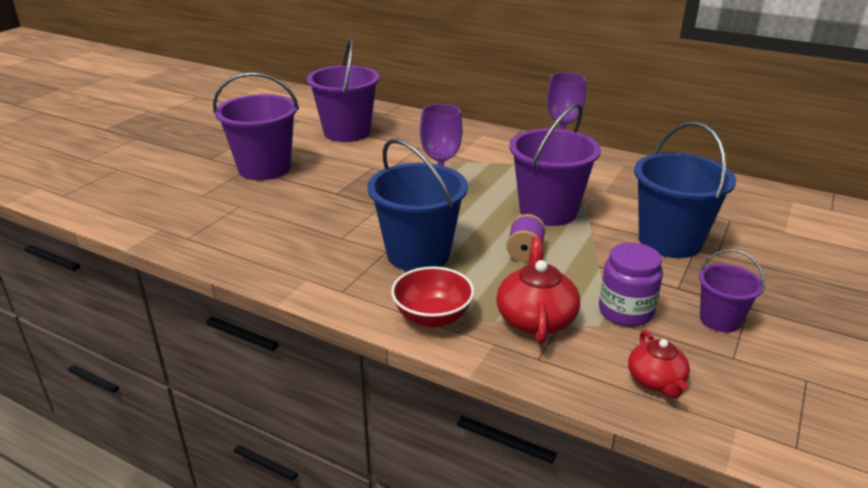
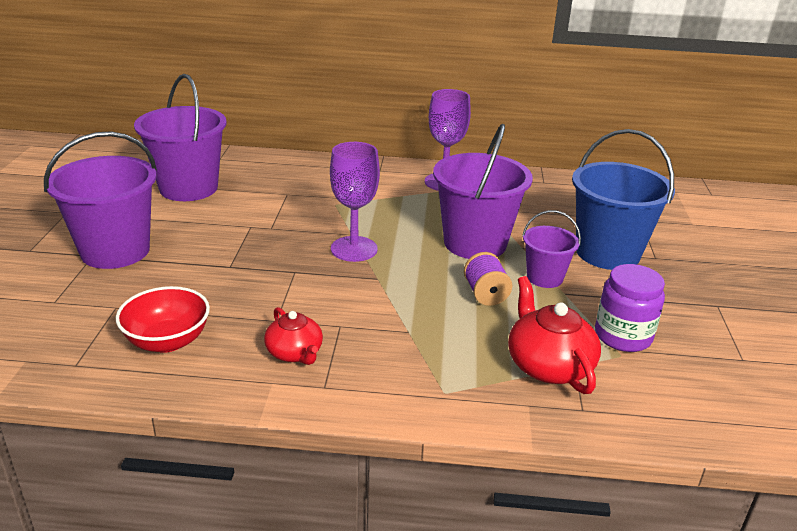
camera: 25 degrees left, 0 degrees up
(418, 254) = (377, 321): blue bucket -> none
(432, 317) = (446, 391): red bowl -> red bowl (167, 341)
(656, 381) = (700, 402): red teapot -> red teapot (295, 353)
(720, 320) = (705, 324): purple bucket -> purple bucket (544, 277)

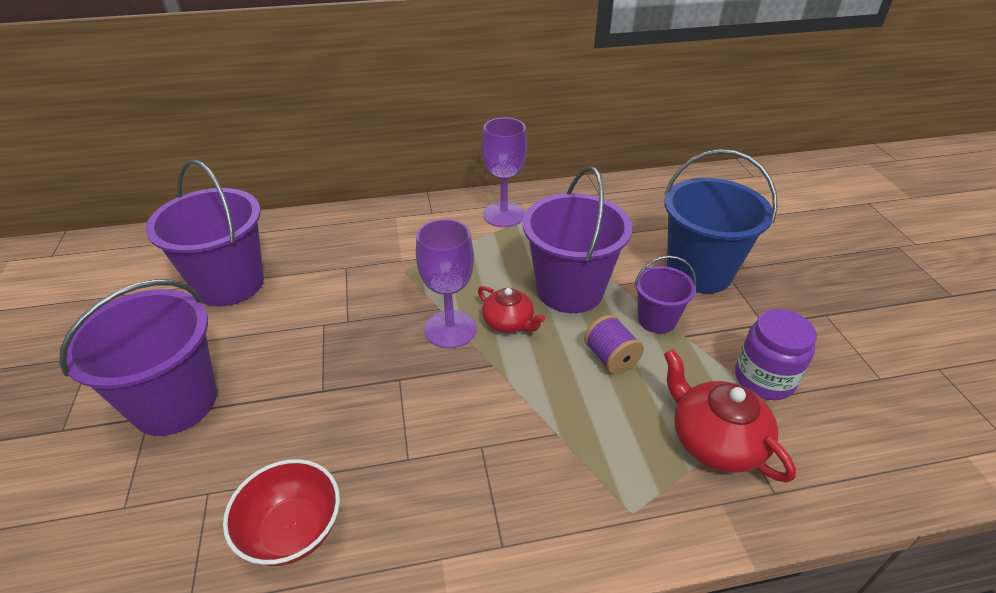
camera: 15 degrees left, 10 degrees up
(295, 353) = (448, 503): red teapot -> red teapot (509, 322)

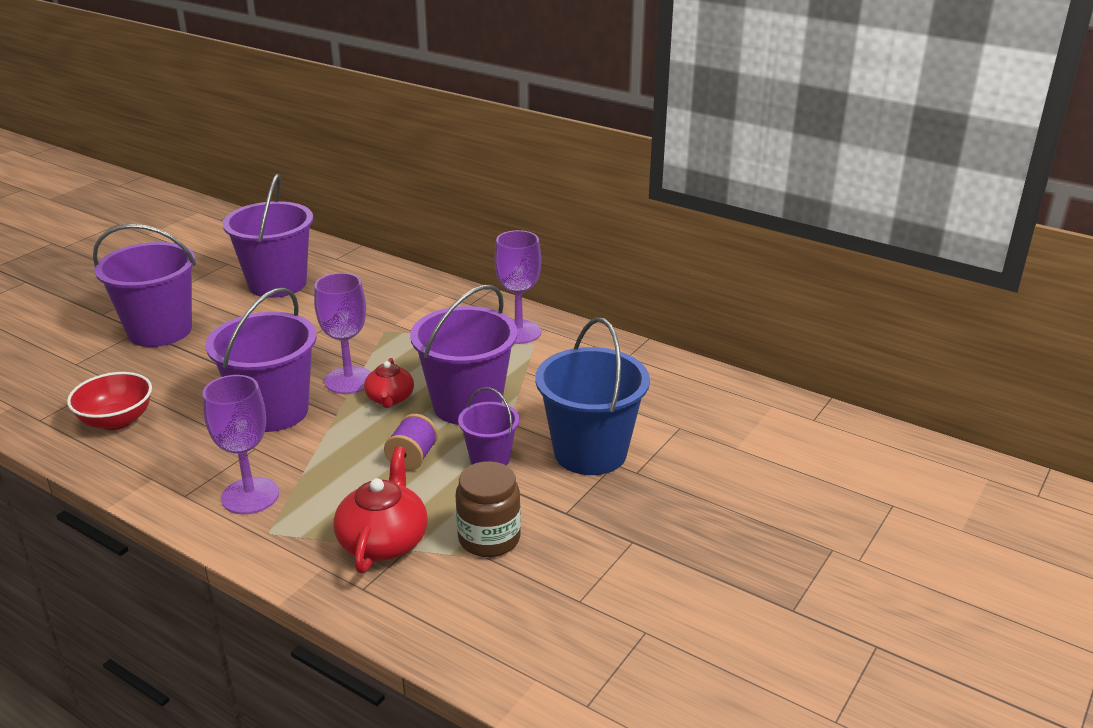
camera: 45 degrees right, 10 degrees down
(436, 401) = (273, 411): none -> purple bucket
(557, 493) = (250, 496): none -> purple goblet
(764, 379) = (489, 538): purple jar -> brown jar

